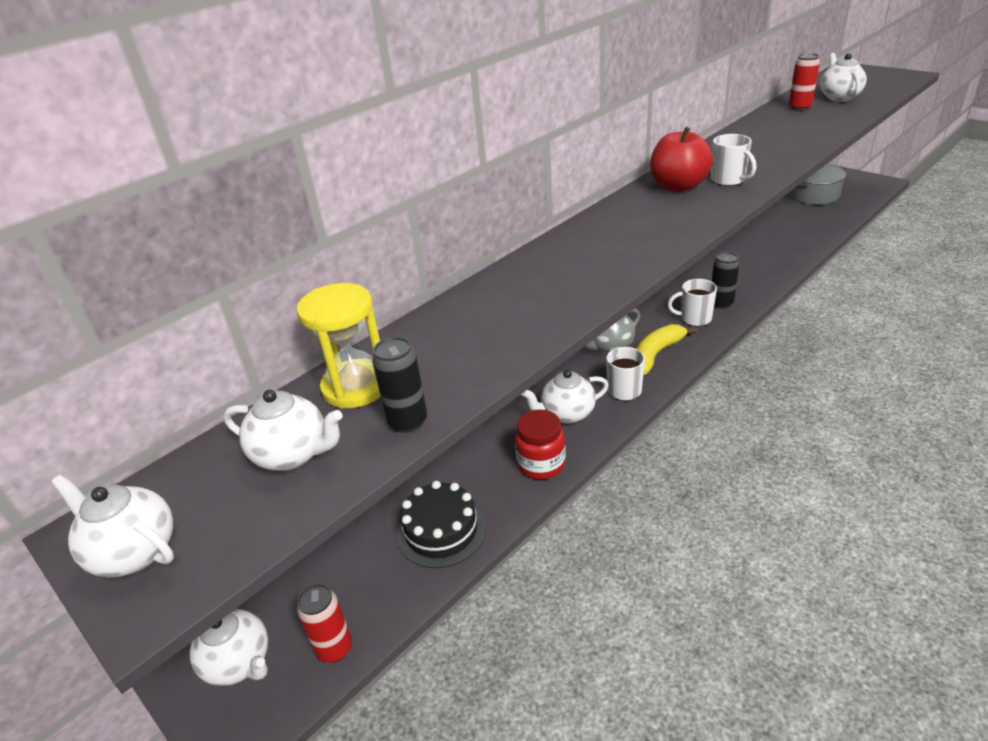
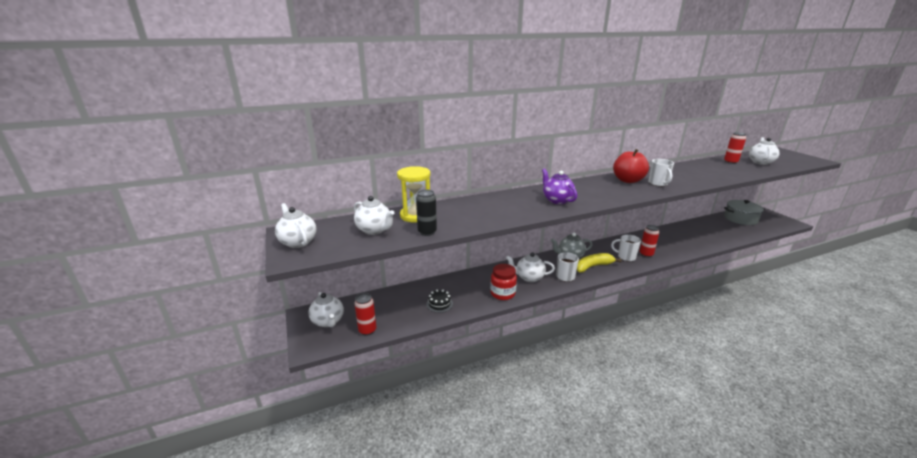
camera: 20 degrees right, 10 degrees down
(441, 531) = (439, 304): black cake -> black cake, size x0.60
(594, 265) = (557, 200): none -> purple teapot
(721, 303) = (646, 254): black can -> red can

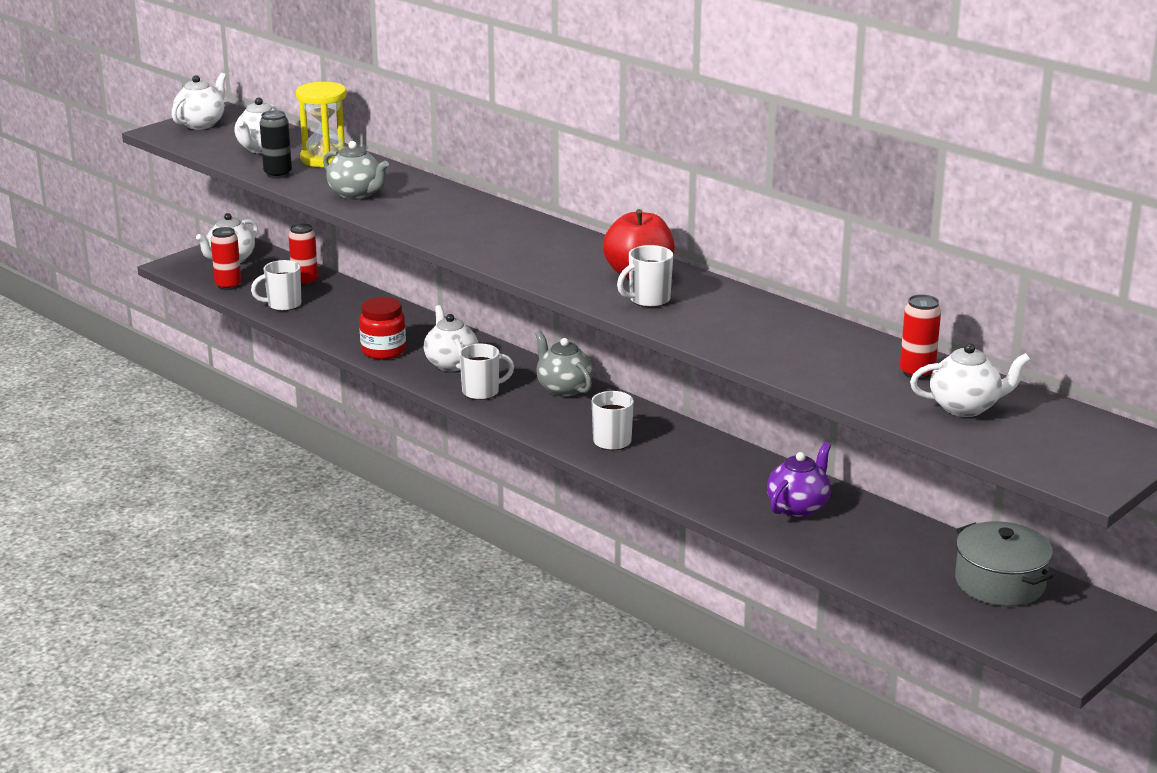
camera: 65 degrees right, 0 degrees up
(415, 314) = (283, 305): none -> white mug
(439, 304) = (320, 314): black cake -> none
(483, 216) = (356, 194): none -> grey teapot
(557, 200) = (470, 230): purple teapot -> purple teapot (798, 507)
(593, 266) = (541, 413): yellow banana -> none
(646, 254) = (645, 461): red can -> red can (305, 282)

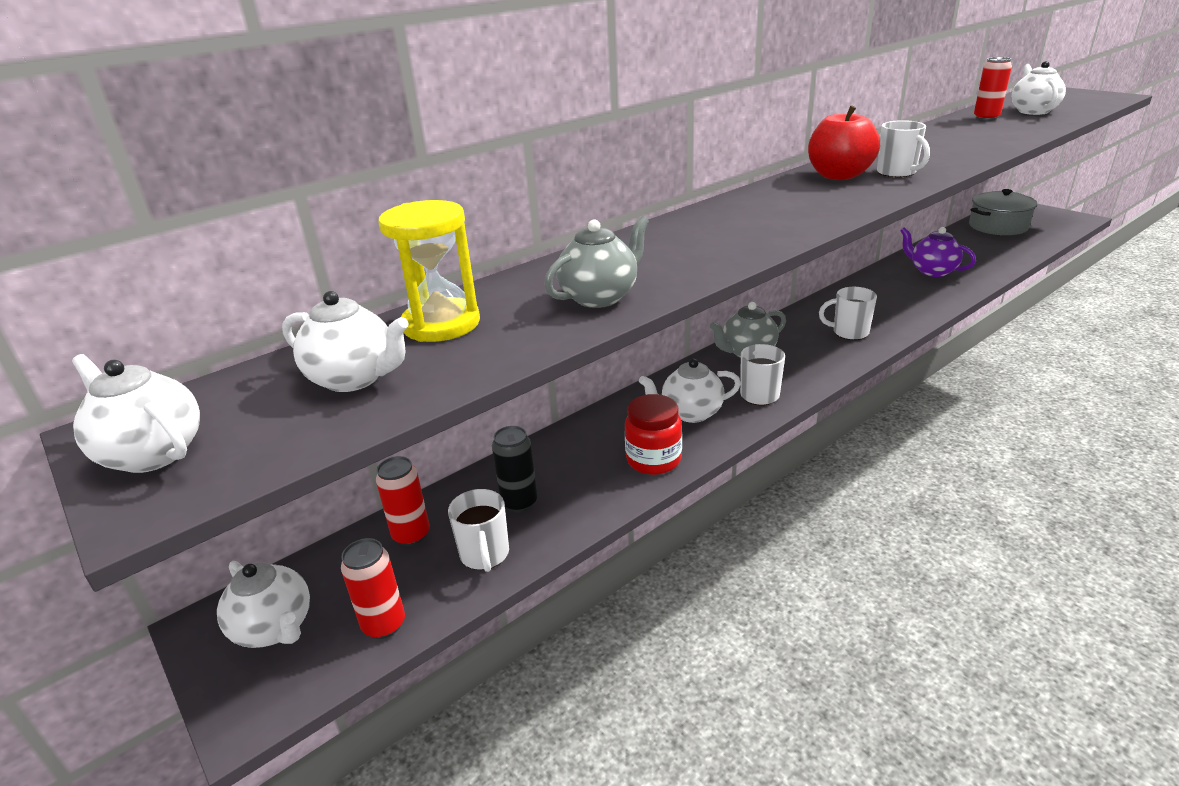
camera: 80 degrees left, 5 degrees up
(278, 174) = (490, 357): black can -> black can (519, 502)

